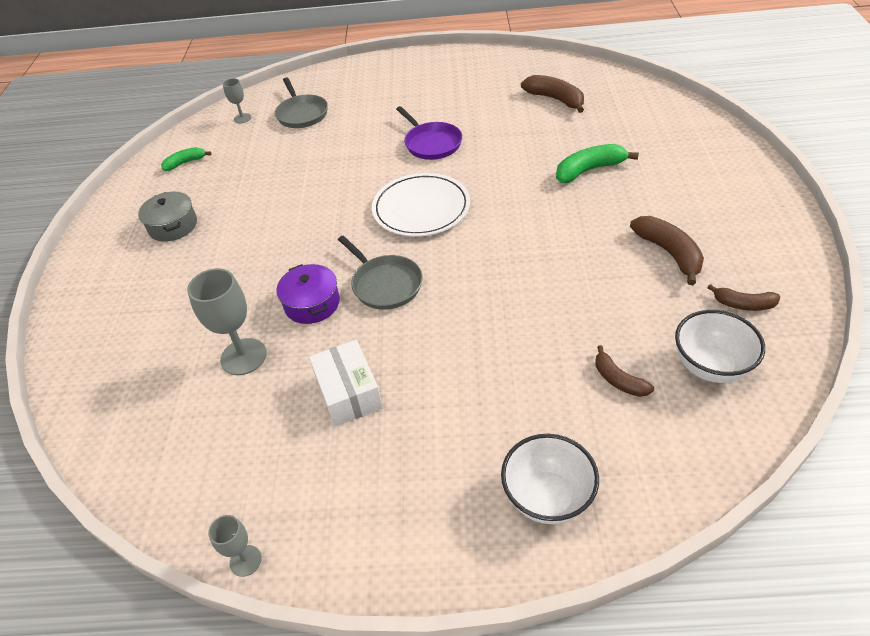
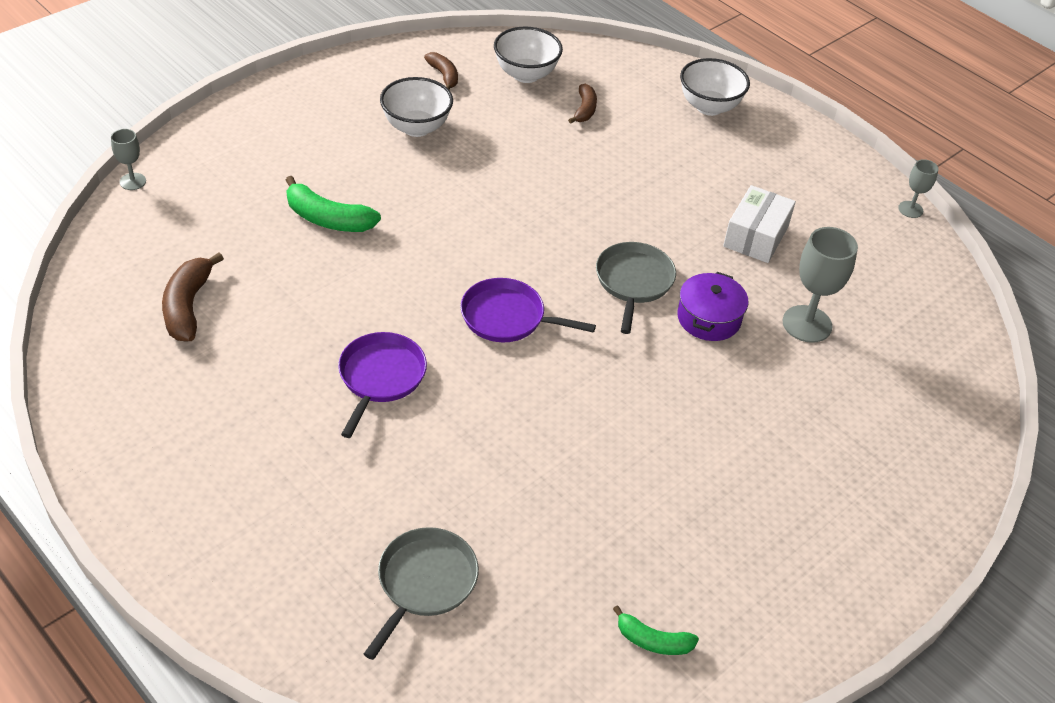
camera: 140 degrees left, 0 degrees up
(173, 226) = (754, 534): grey pot -> none
(242, 118) = (498, 663): grey goblet -> grey goblet (133, 181)
(421, 208) = (507, 317): white plate -> purple pan
(669, 253) = (416, 127): brown banana -> white bowl

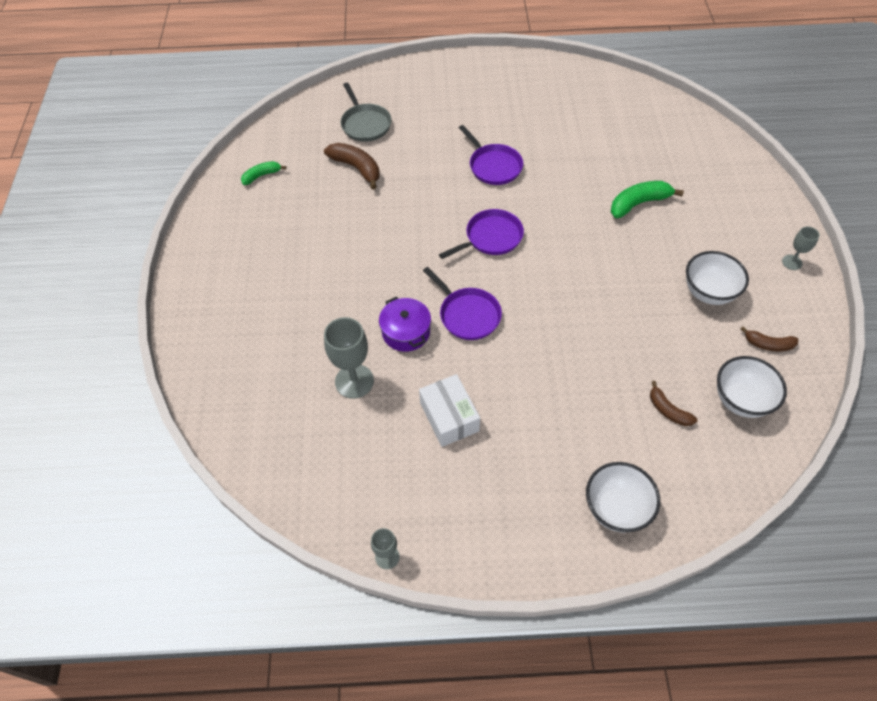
camera: 135 degrees right, 10 degrees up
(133, 181) = (733, 139): grey goblet -> grey goblet (792, 262)
(188, 307) = (605, 121): brown banana -> brown banana (356, 168)
(633, 282) = (467, 315): grey pan -> purple pan

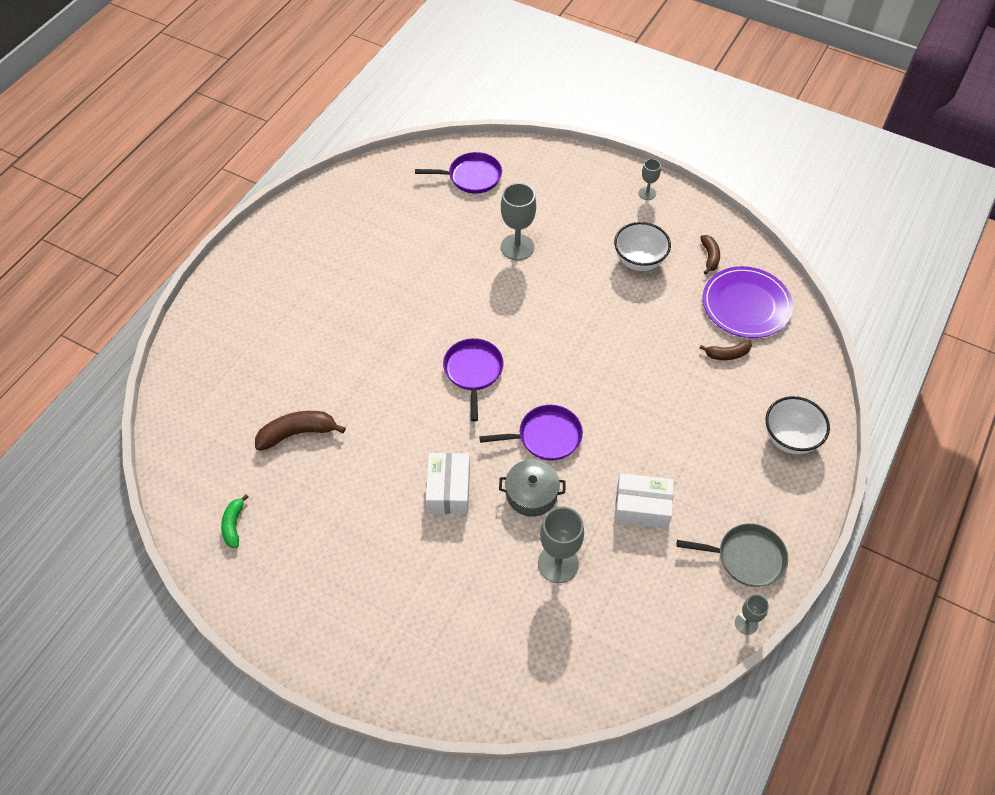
camera: 60 degrees left, 0 degrees up
(365, 124) = (242, 395): grey pan -> grey pan (747, 557)
(372, 277) = (449, 490): none -> white box
(406, 332) = (531, 494): purple pot -> grey pot
(493, 166) = (390, 322): purple pan -> purple pan (472, 177)
(638, 203) = (517, 247): green banana -> grey goblet
(740, 400) = (746, 305): white bowl -> purple plate
(768, 344) = (709, 257): brown banana -> brown banana turned 45 degrees counterclockwise

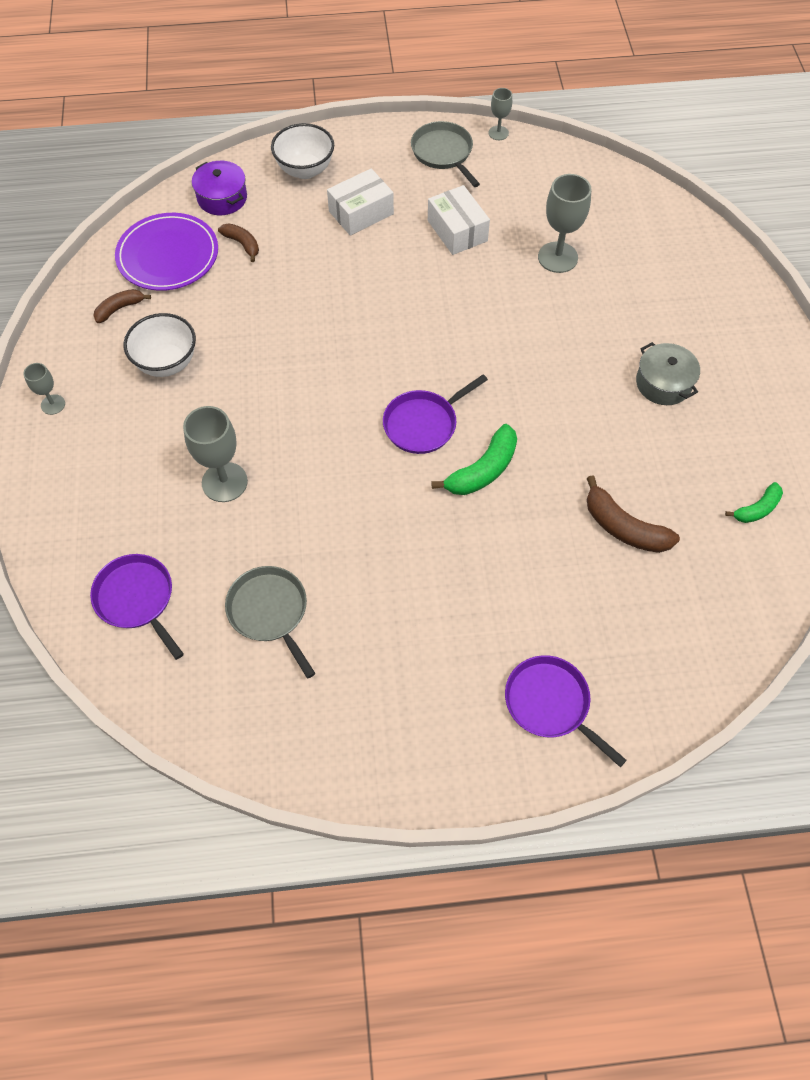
camera: 125 degrees left, 5 degrees up
(409, 383) = (483, 470): none -> green banana
(411, 227) = (270, 612): none -> grey pan
(449, 490) = (564, 366): white box -> white box (361, 213)
(531, 494) = (513, 307): grey pot -> grey pot (663, 383)
(546, 436) = (446, 327): purple pan -> purple pan (550, 703)
(790, 366) = (222, 198): none -> purple pot

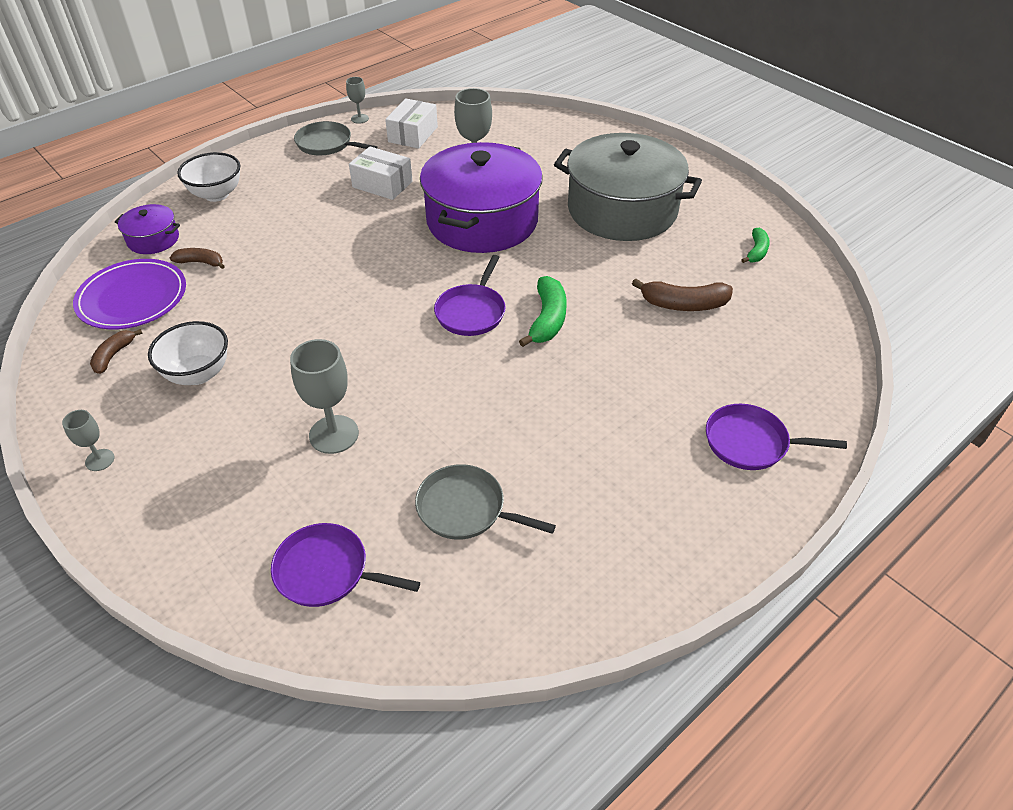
camera: 35 degrees left, 15 degrees down
(361, 213) = (291, 203): white box -> white box (413, 134)
(515, 324) = (482, 220): none -> purple pot
(663, 383) = (622, 210): grey pot -> grey pot, size x2.26

